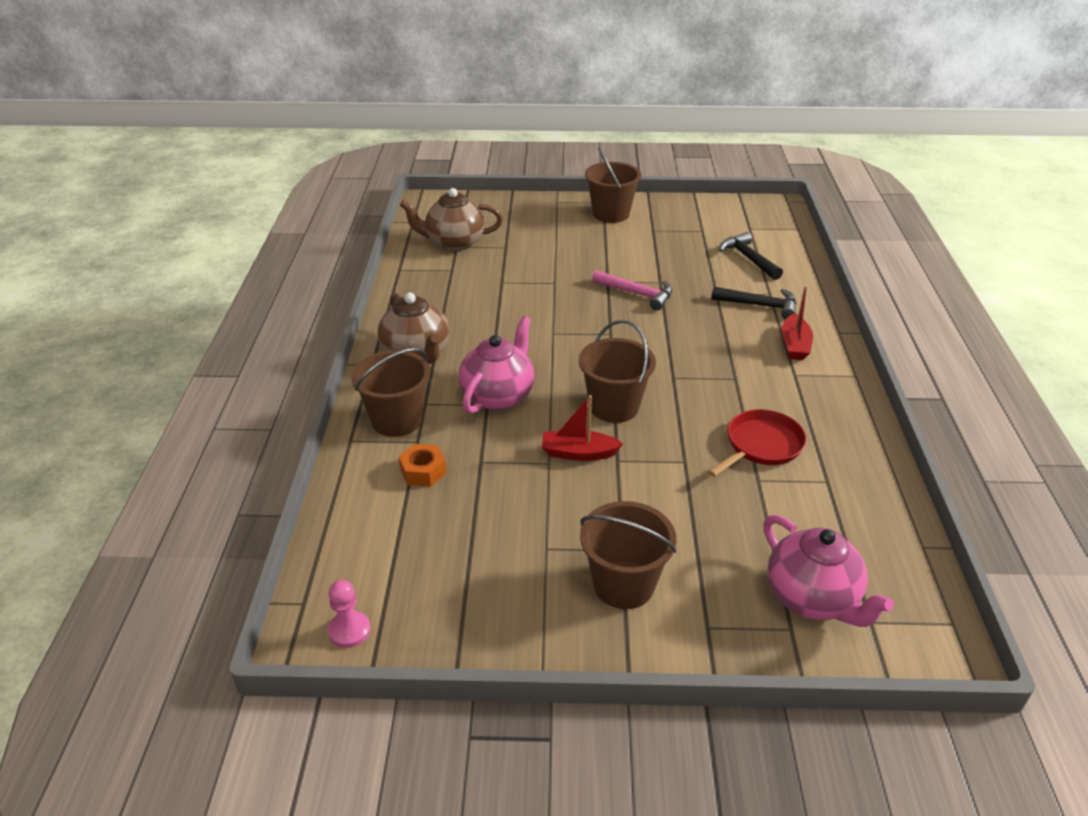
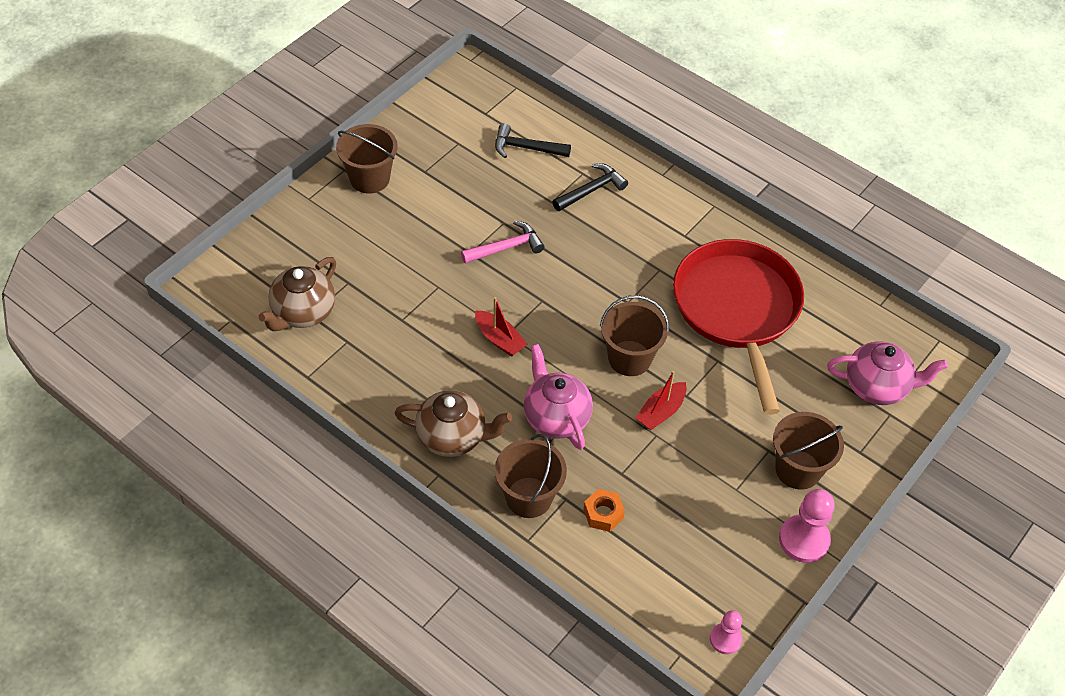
camera: 55 degrees left, 15 degrees up
(537, 635) = (804, 540): none -> pink pawn
(761, 445) = (737, 310): red pan -> red pan, size x2.08
(794, 345) = (654, 209): red boat -> red boat (499, 339)

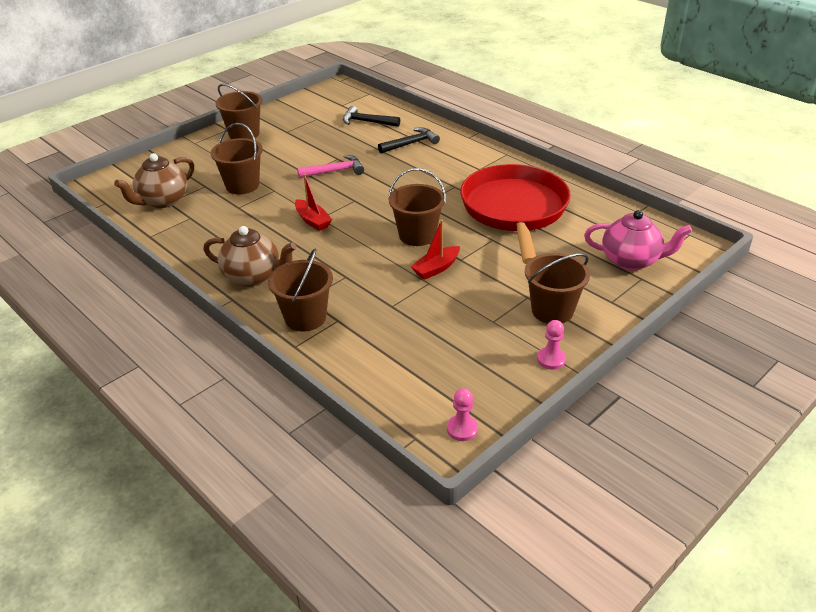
camera: 10 degrees right, 15 degrees down
(395, 279) = (242, 185): none -> brown bucket
(556, 417) = (344, 268): pink teapot -> none
(603, 514) = (368, 332): orange nut -> none
(804, 540) = (551, 359): pink pawn -> pink pawn, size x0.60

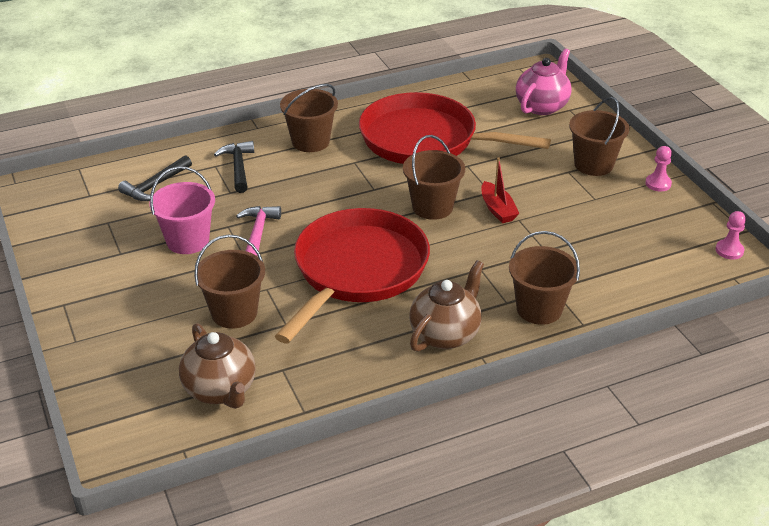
camera: 70 degrees left, 0 degrees up
(244, 134) = (93, 291): brown bucket -> brown bucket (310, 141)
(312, 149) = (187, 241): none -> pink bucket
(312, 220) = (357, 271): red boat -> red pan

